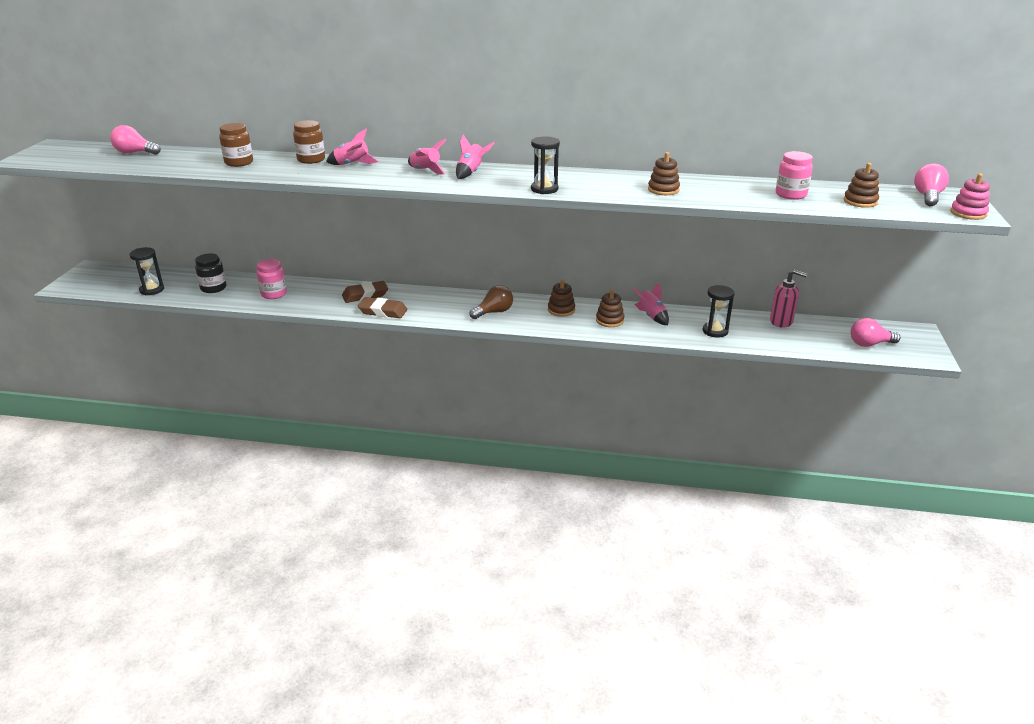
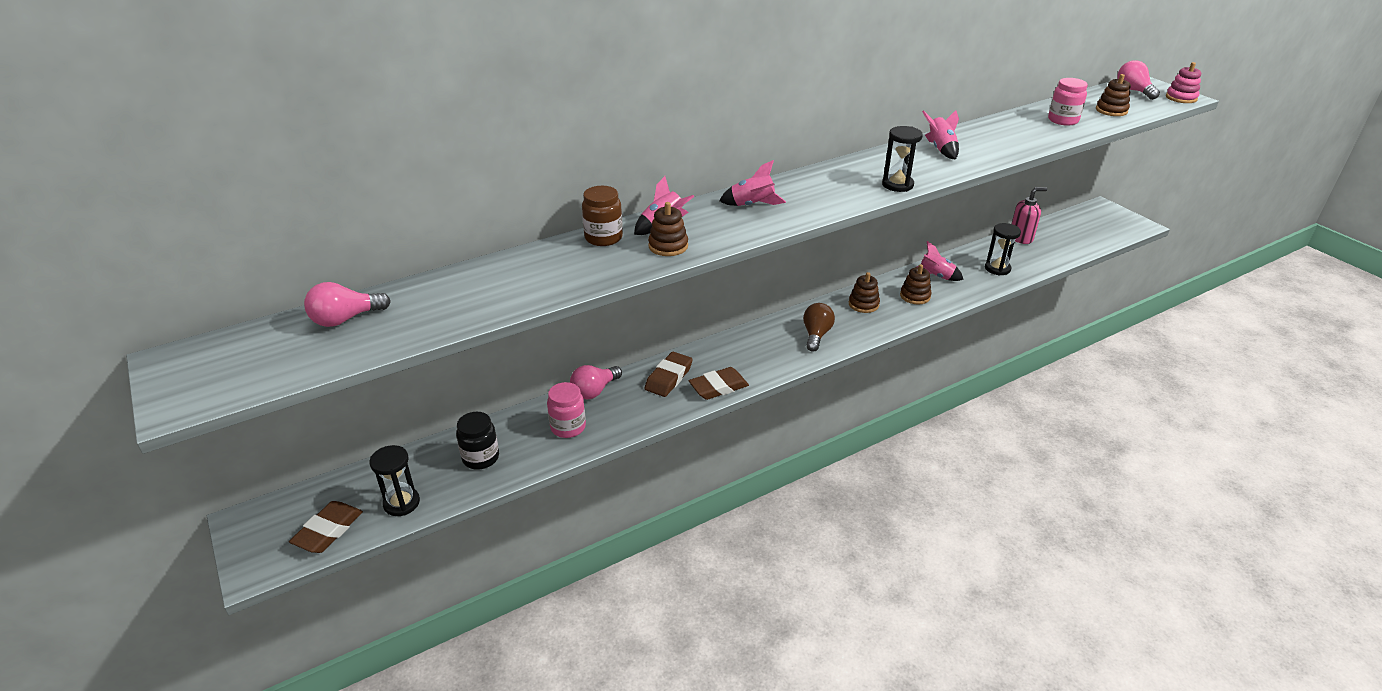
camera: 40 degrees left, 5 degrees up
(109, 286) = (328, 530): none -> brown eraser
(239, 163) = (527, 276): brown jar -> none
(471, 172) = (796, 190): pink rocket -> pink rocket (941, 149)
(663, 190) = (979, 149): brown stacking toy -> brown stacking toy (668, 246)
(869, 344) = (1096, 232): pink light bulb -> pink light bulb (594, 391)

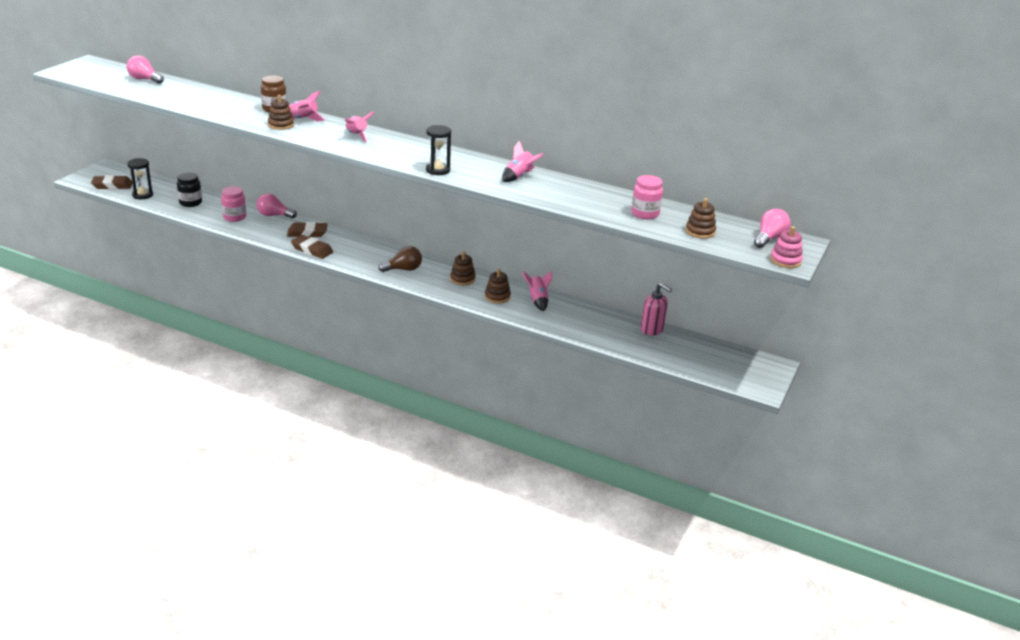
camera: 55 degrees right, 5 degrees down
(997, 268) = (583, 325): black hourglass -> none

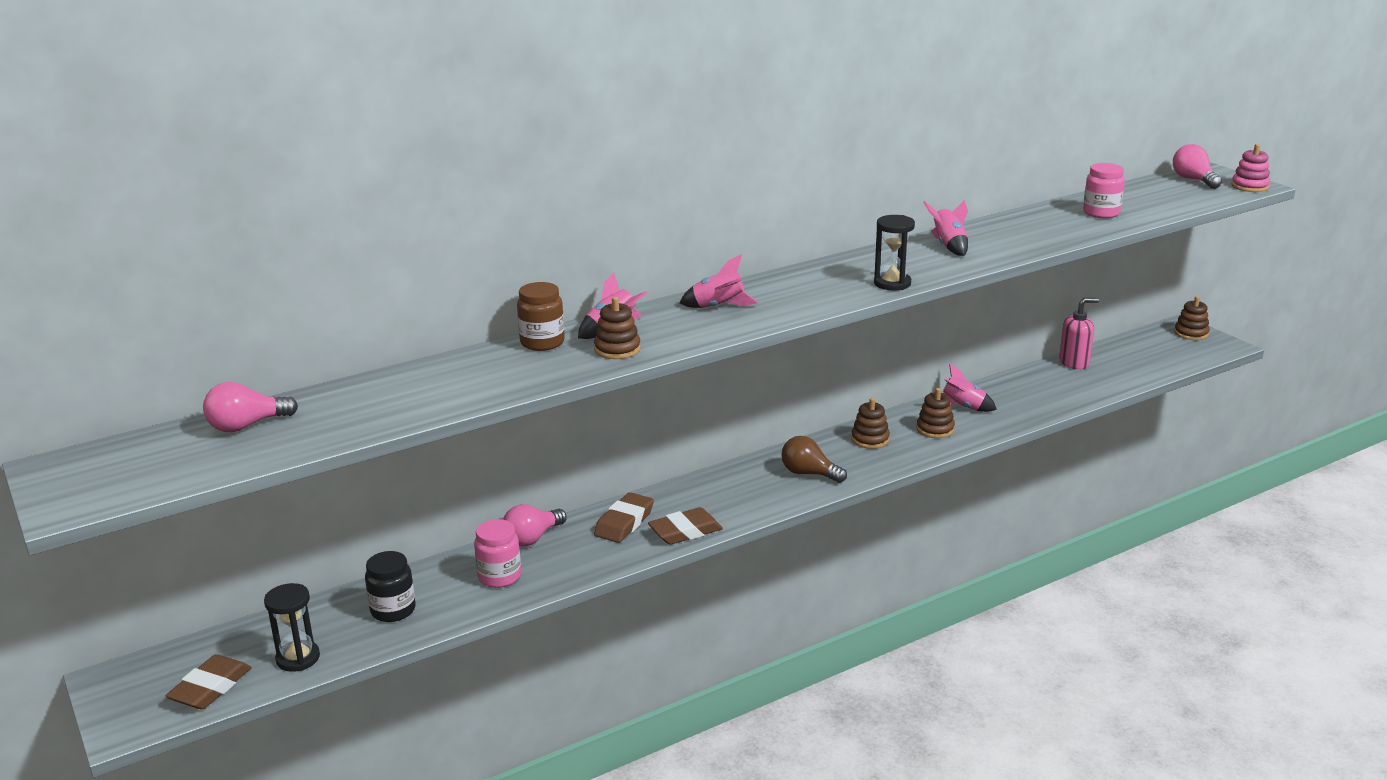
camera: 55 degrees left, 5 degrees down
(403, 269) = (809, 474): brown light bulb -> brown light bulb turned 75 degrees counterclockwise
(700, 231) = (1162, 201): brown stacking toy -> brown stacking toy (1191, 333)

